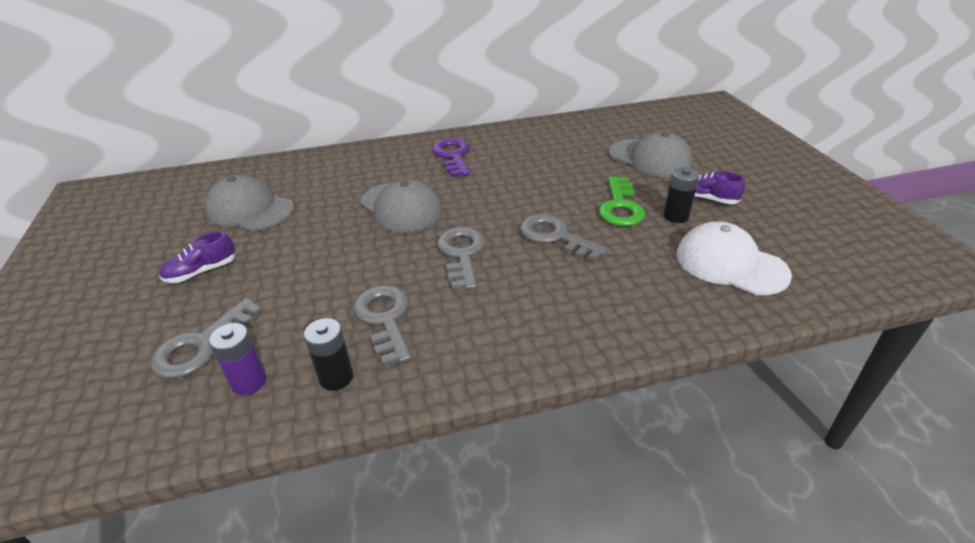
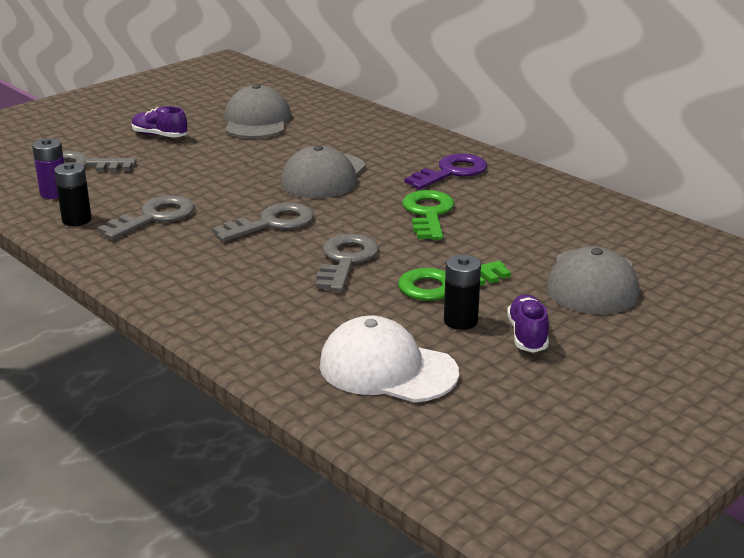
camera: 60 degrees right, 10 degrees down
(509, 183) = (428, 213): none -> green key
(730, 264) = (387, 369): white cap -> white cap turned 75 degrees counterclockwise

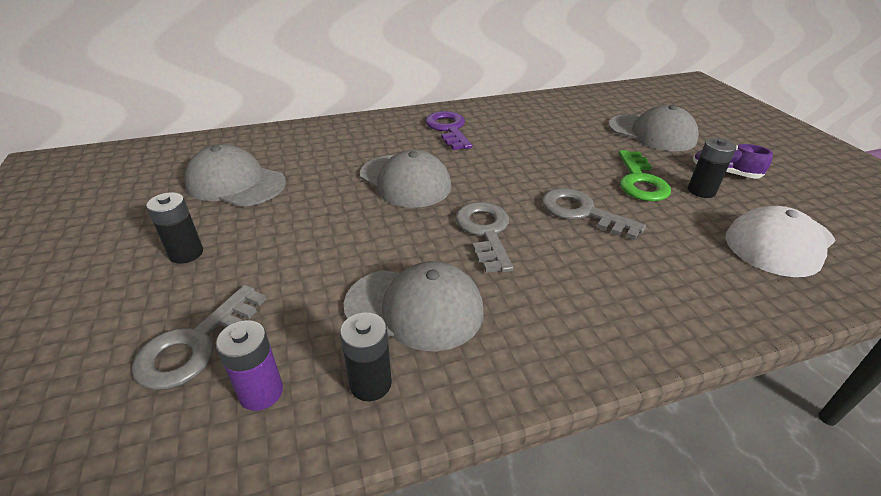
camera: 65 degrees left, 10 degrees up
(154, 217) = (415, 308): grey key -> grey cap
(159, 135) = (186, 253): purple shoe -> black battery
(428, 213) = (515, 156): green key -> none

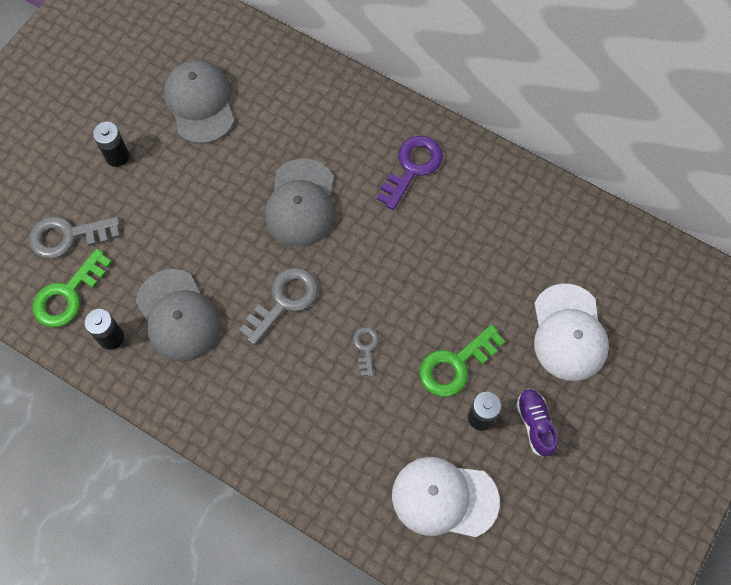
camera: 50 degrees right, 30 degrees up
(261, 392) = (68, 294): purple battery -> green key
(582, 212) = (366, 347): grey key -> grey key, size x0.55
(652, 133) = (568, 332): grey cap -> white cap

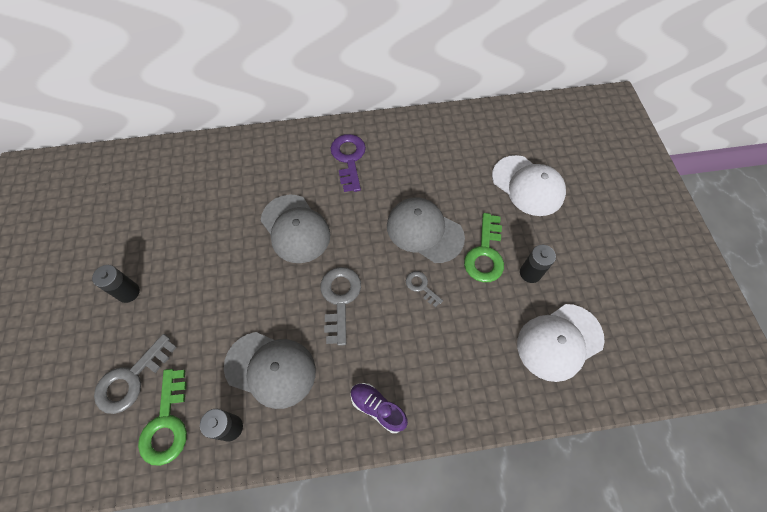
camera: 40 degrees left, 5 degrees down
(200, 103) = (166, 215): grey cap -> grey cap (424, 231)
(535, 424) = (563, 252): purple shoe -> purple shoe (378, 408)

